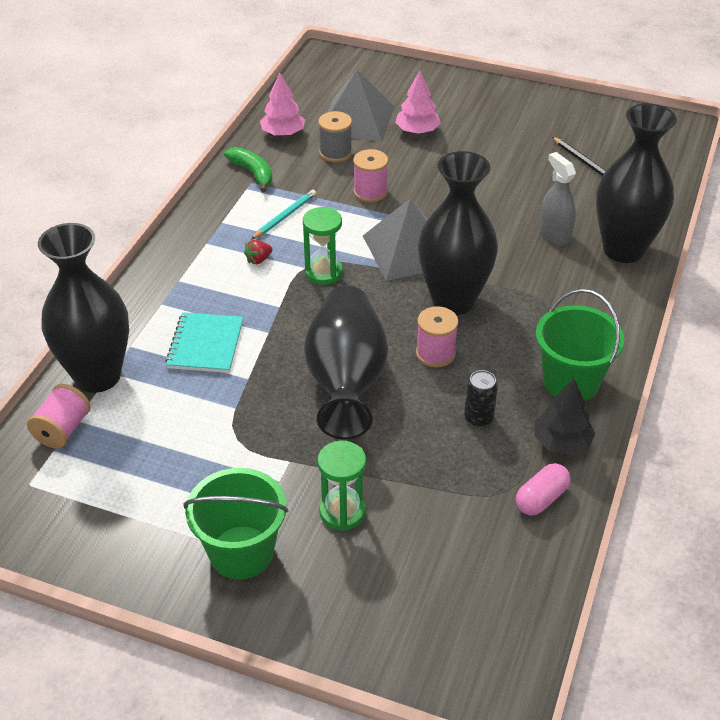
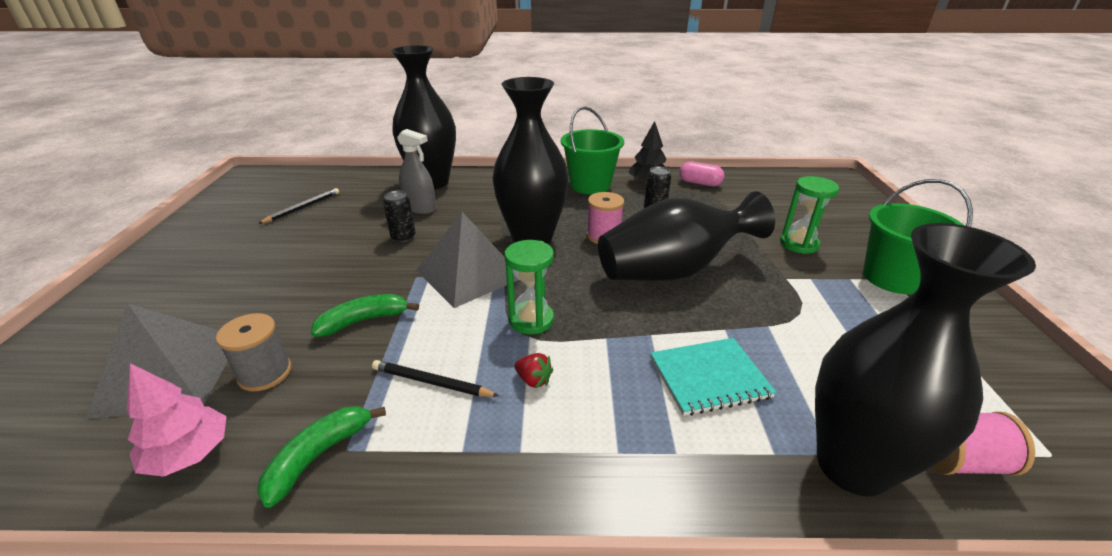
camera: 110 degrees left, 10 degrees down
(285, 216) = (432, 382): turquoise pencil -> black pencil
(370, 192) = (364, 320): pink spool -> green banana
(417, 131) = (220, 312): pink tree -> none
(494, 219) = (403, 237): none -> black can
(554, 235) = (420, 208): grey spray bottle -> grey spray bottle turned 105 degrees counterclockwise

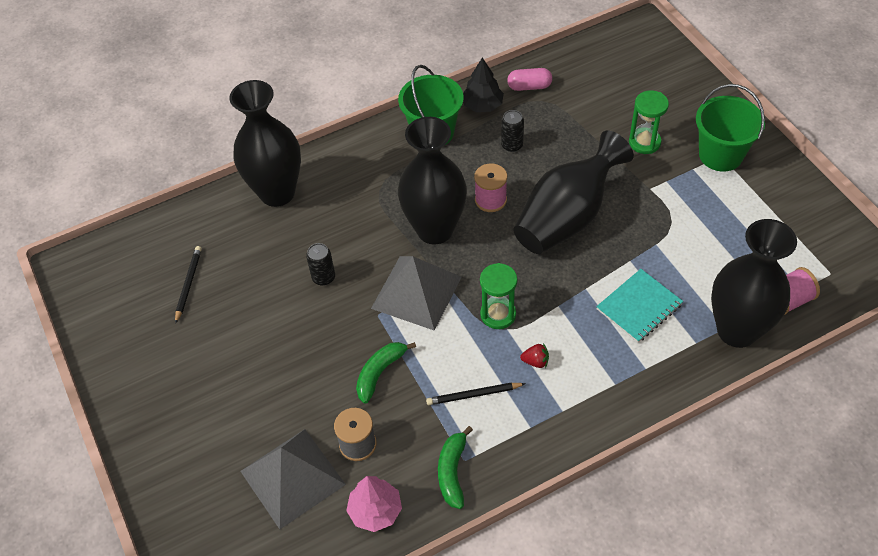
camera: 25 degrees left, 20 degrees up
(420, 208) = (302, 235): grey spray bottle -> none

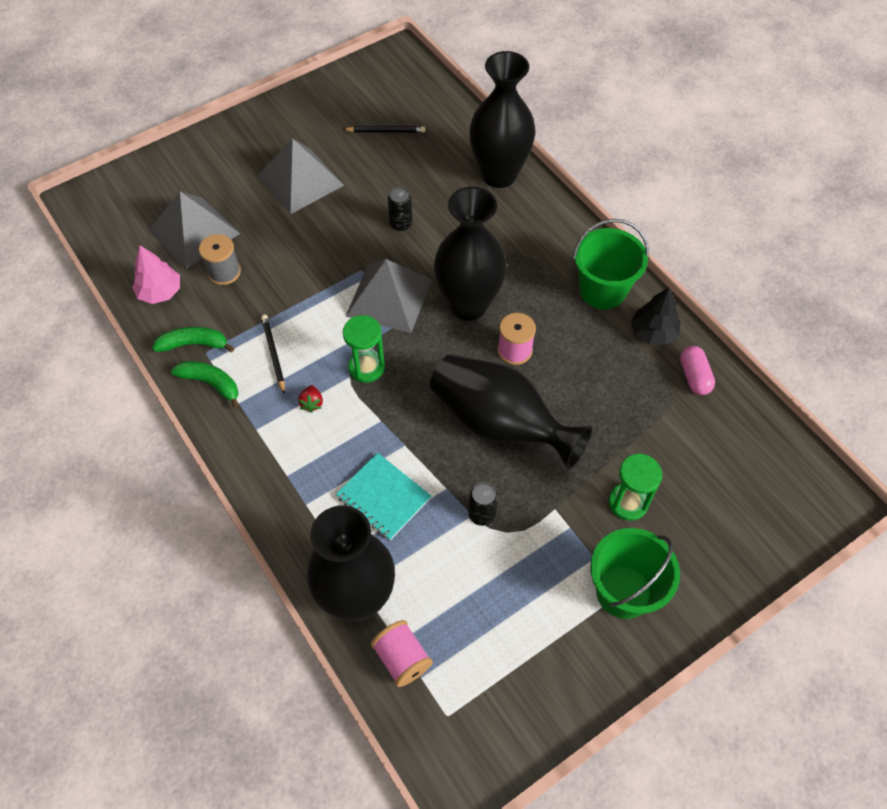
camera: 80 degrees right, 5 degrees up
(239, 368) = (300, 180): none -> grey pyramid
(380, 373) = (297, 279): green banana -> green banana (211, 383)
(512, 145) = (597, 365): black can -> black can (481, 514)

